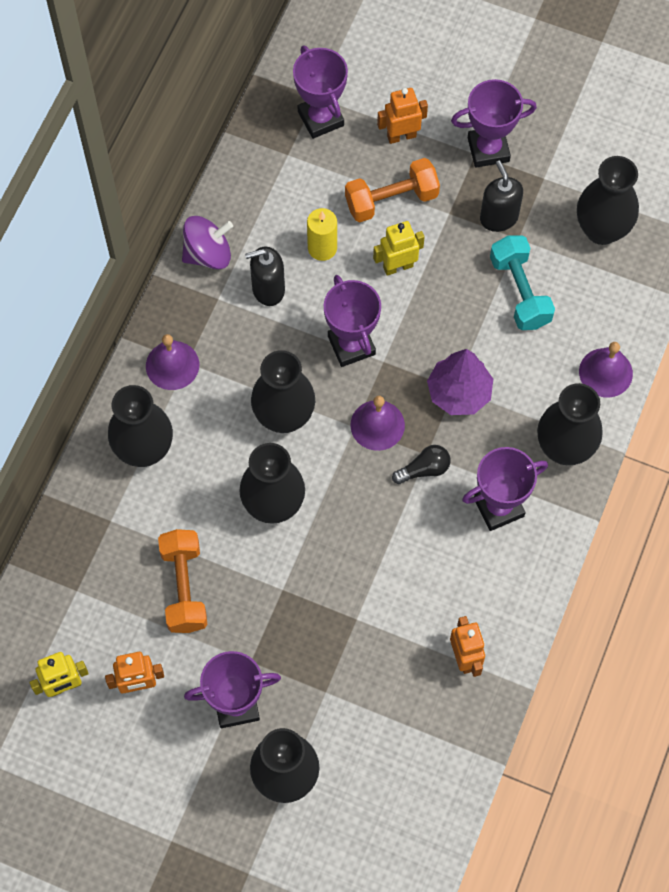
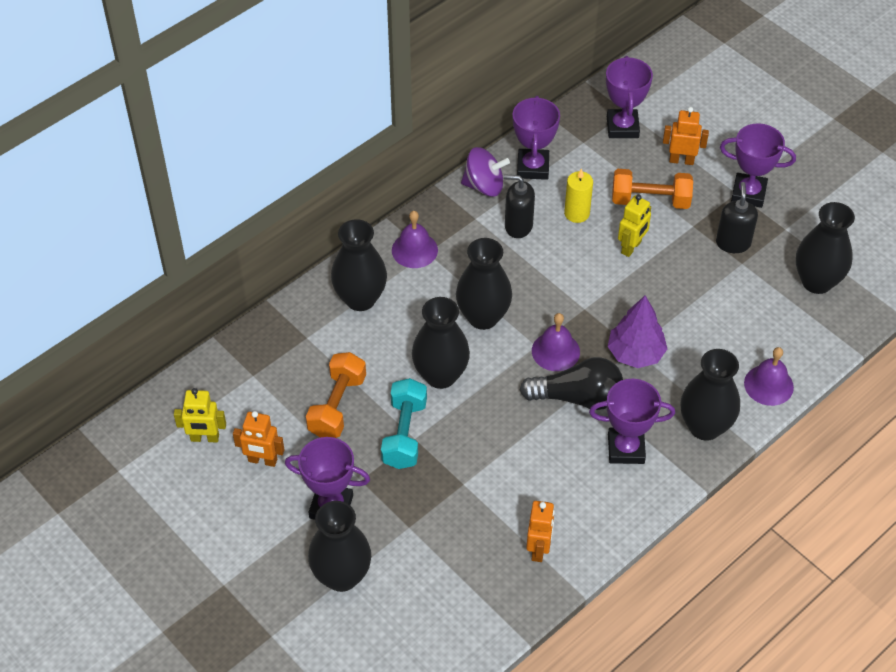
camera: 25 degrees right, 15 degrees down
(351, 345) = (564, 288): purple trophy -> purple trophy (533, 167)
(398, 266) = (631, 247): yellow robot -> yellow robot turned 120 degrees clockwise
(424, 469) = (577, 397): black light bulb -> black light bulb, size x1.85
(519, 292) = (724, 301): turquoise dumbbell -> turquoise dumbbell (404, 434)

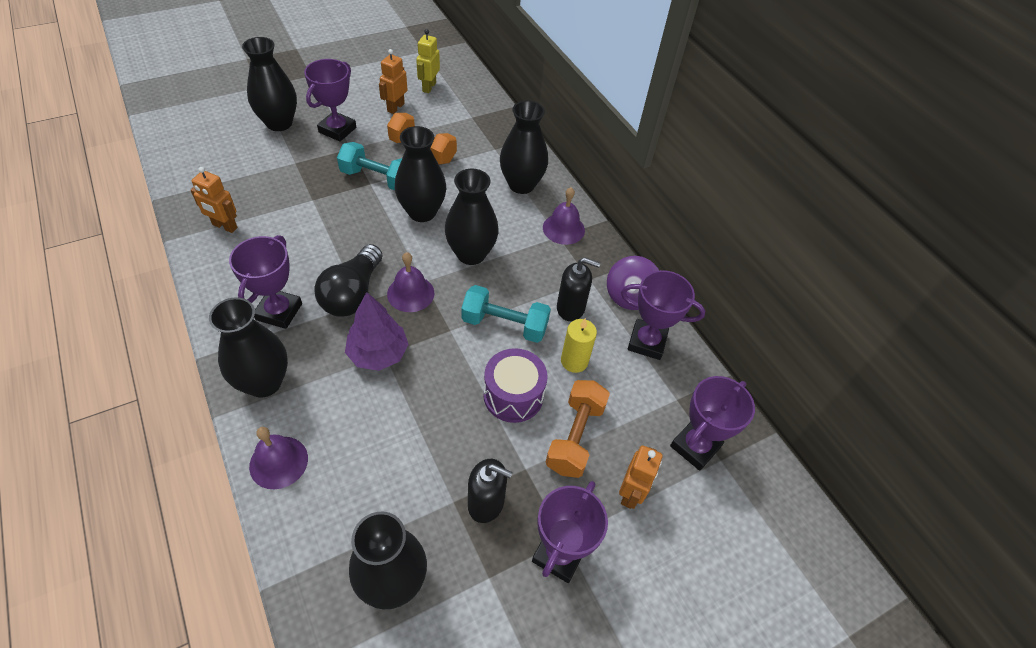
camera: 100 degrees right, 0 degrees up
(518, 226) = (571, 308): black soap dispenser -> black soap dispenser turned 75 degrees clockwise
(559, 270) = (504, 324): none -> turquoise dumbbell
(622, 127) = (695, 446): purple trophy -> purple trophy turned 60 degrees counterclockwise
(631, 247) = (513, 395): yellow robot -> purple drum

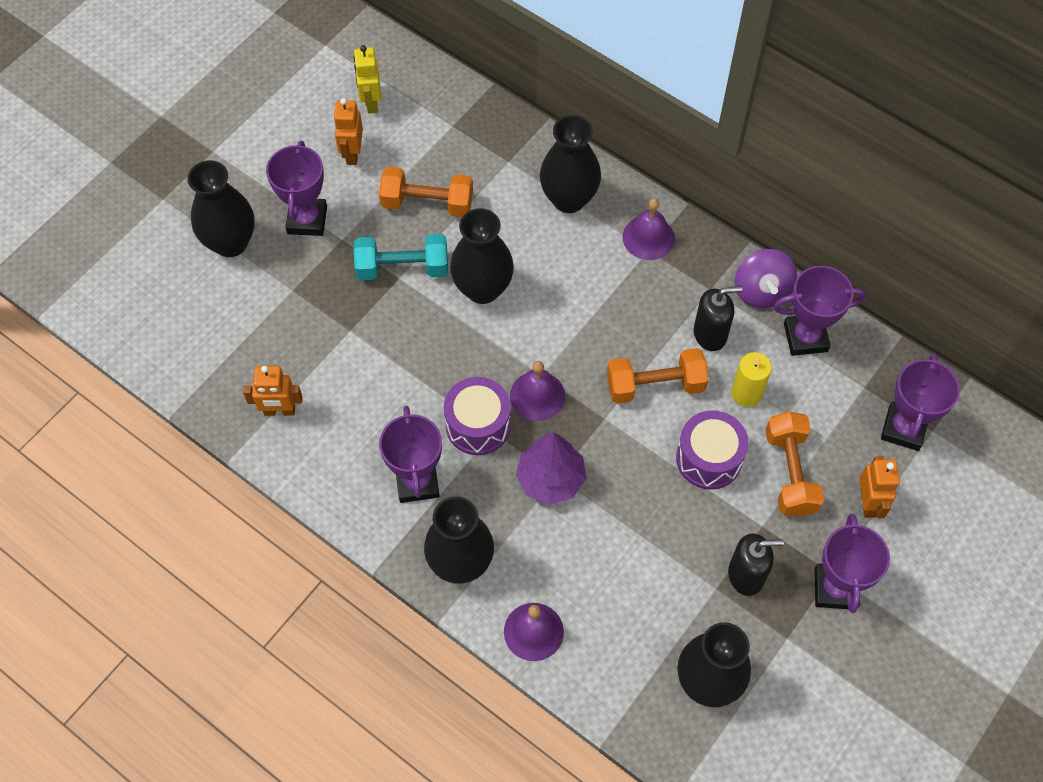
camera: 20 degrees left, 10 degrees up
(352, 294) = (478, 425): black light bulb -> purple drum
(471, 254) = (569, 317): black vase -> none
(504, 324) = (655, 385): turquoise dumbbell -> orange dumbbell

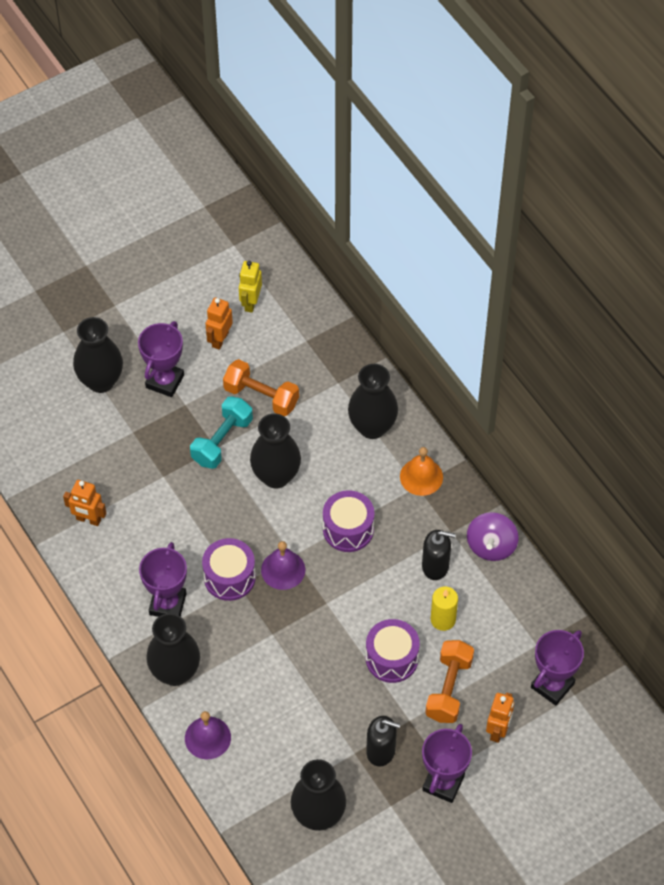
camera: 20 degrees right, 5 degrees down
(402, 268) = (222, 441): turquoise dumbbell -> turquoise dumbbell turned 75 degrees counterclockwise
(550, 479) = (266, 634): purple tree -> none
(592, 324) = (348, 529): none -> purple drum
(648, 237) = (421, 476): purple bell -> orange bell
(655, 385) = (375, 591): orange dumbbell -> none
(805, 337) = (509, 592): purple trophy -> none

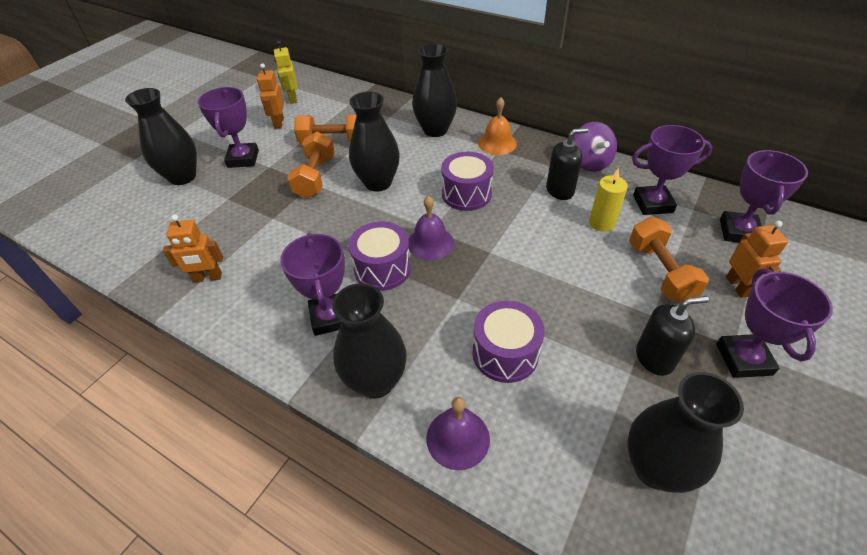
camera: 25 degrees left, 10 degrees down
(222, 441) = (315, 177): turquoise dumbbell -> orange dumbbell
(392, 658) = (587, 270): purple drum -> purple drum (505, 353)
(506, 621) = (652, 204): none -> purple trophy

